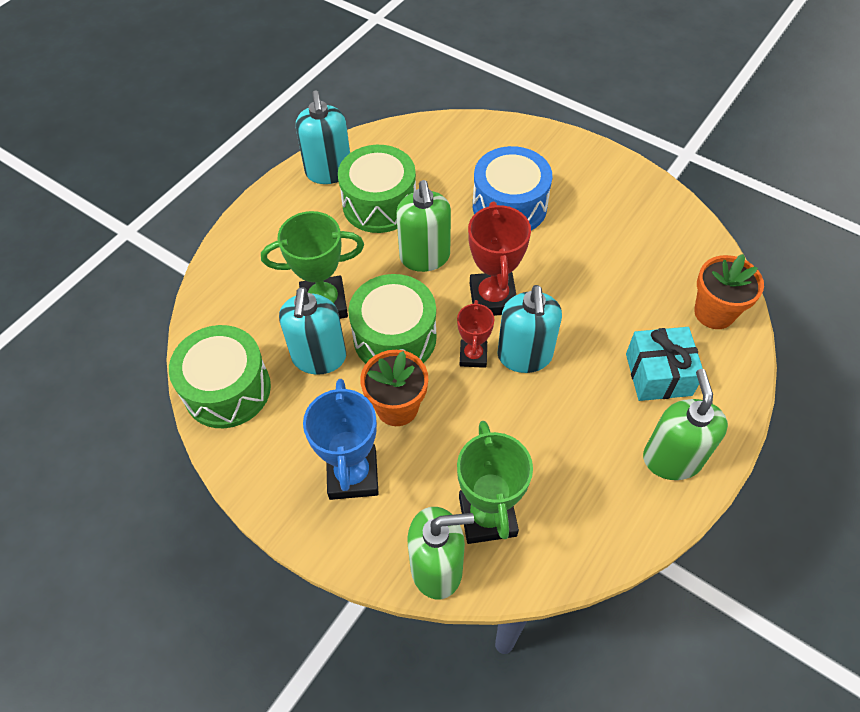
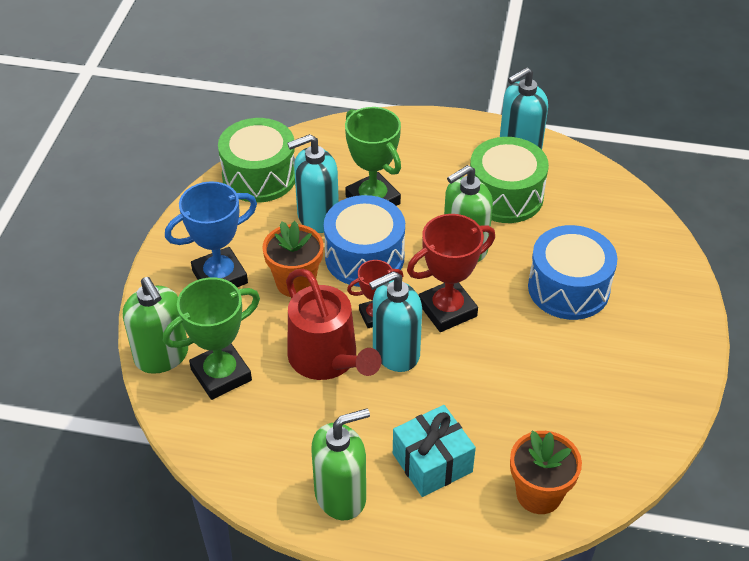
camera: 65 degrees right, 10 degrees down
(395, 337) = (364, 257): green drum -> blue drum
(508, 414) = (327, 359): none -> red watering can

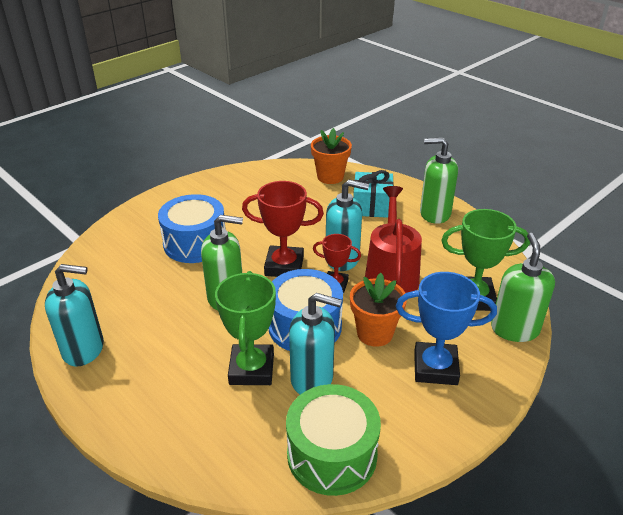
camera: 145 degrees left, 10 degrees down
(505, 196) = (149, 318): green drum -> none

